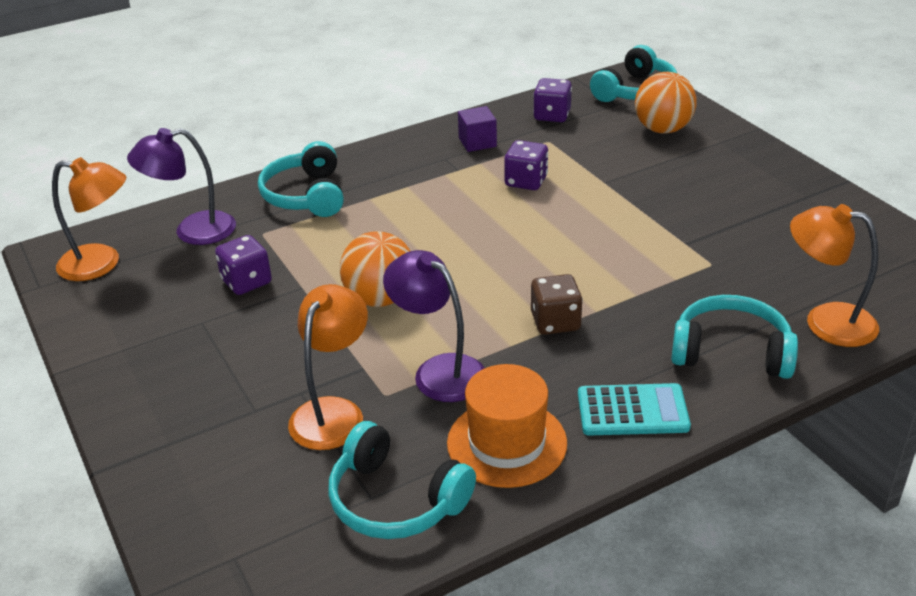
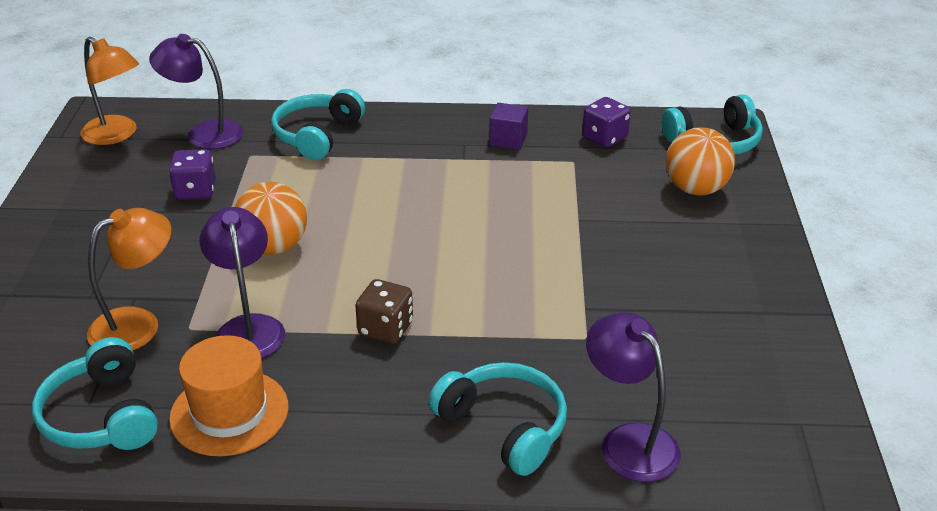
camera: 30 degrees right, 0 degrees up
(526, 181) = (508, 192): purple dice -> none
(632, 411) = (357, 436): turquoise calculator -> none
(826, 321) = (629, 441): orange lamp -> purple lamp

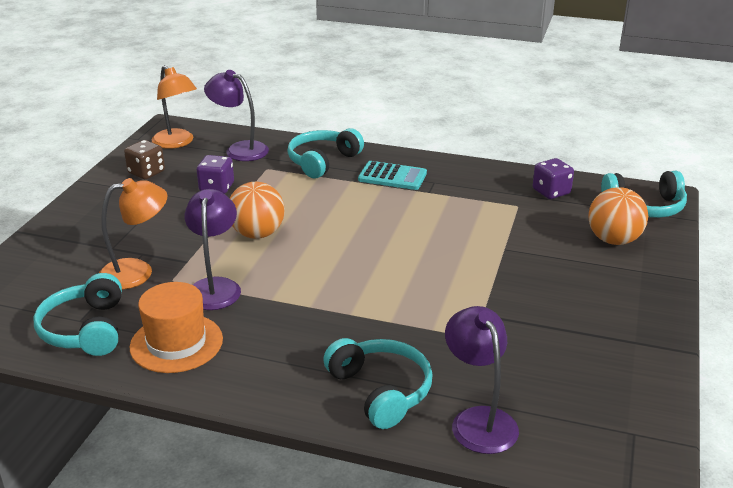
camera: 15 degrees right, 5 degrees down
(385, 329) = (317, 304): brown dice -> brown dice (146, 172)
(411, 144) = (392, 176): none -> turquoise calculator
(508, 139) = (471, 183): purple cube -> none

